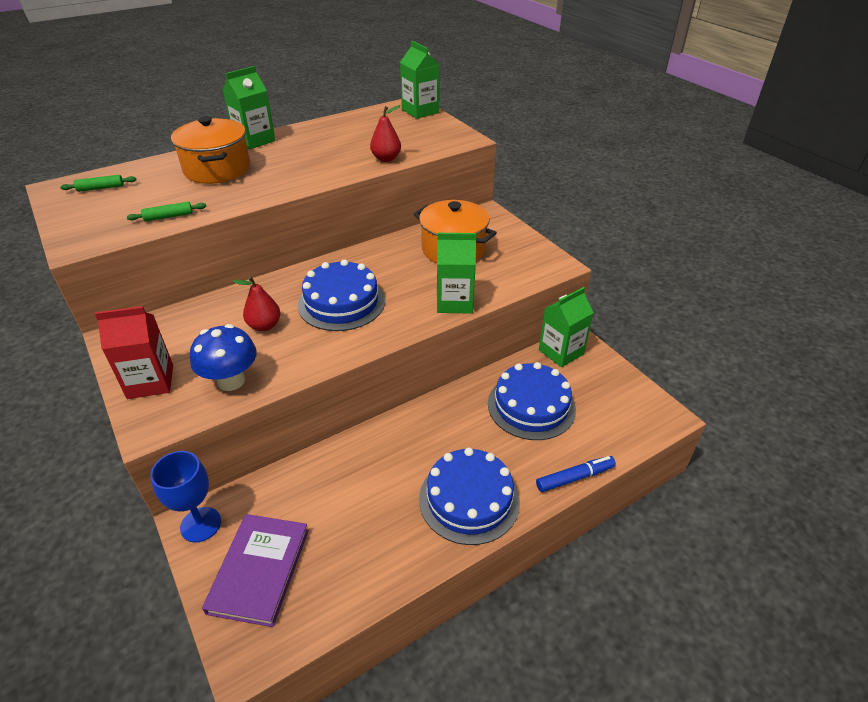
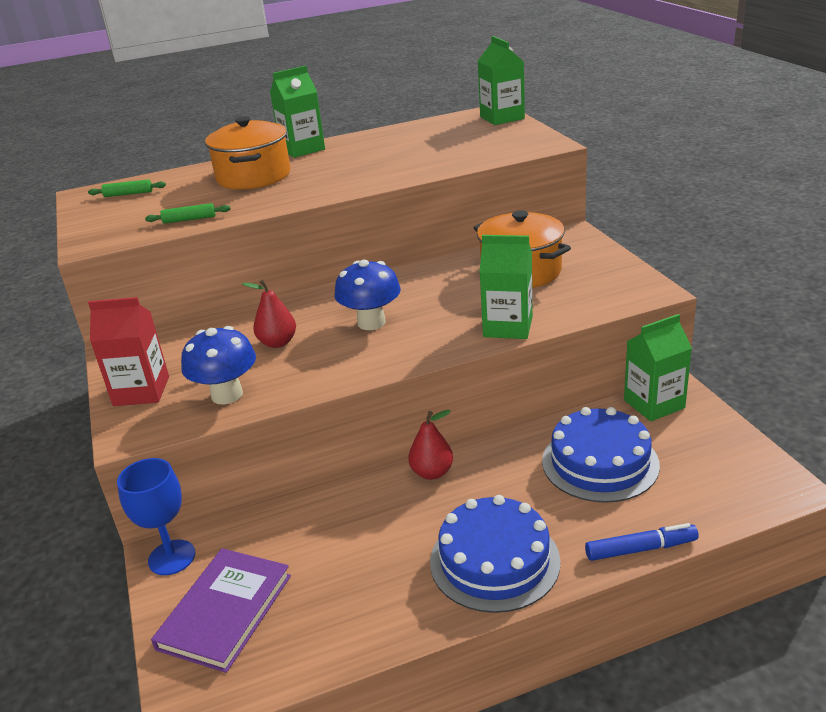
camera: 15 degrees right, 10 degrees down
(341, 302) = (371, 323): blue cake -> blue mushroom
(386, 159) = (446, 165): red pear -> red pear (432, 472)

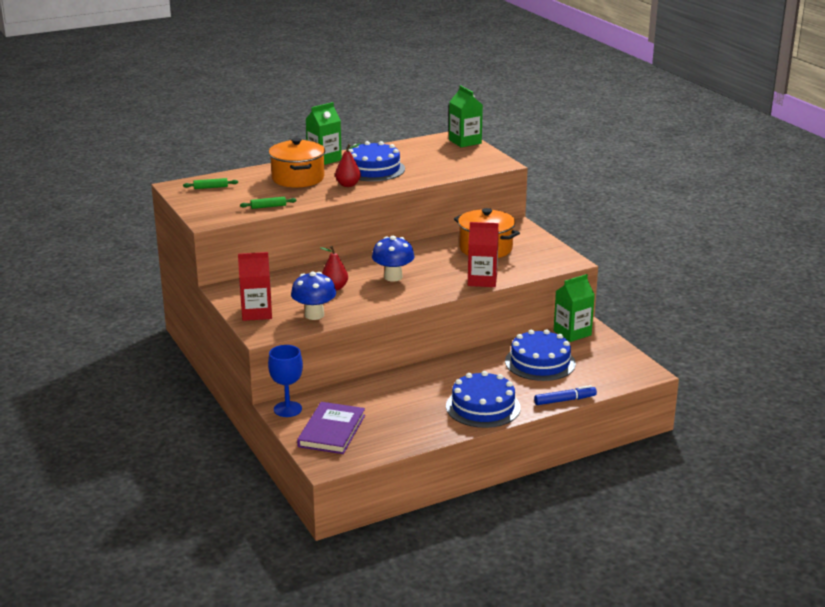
camera: 10 degrees left, 5 degrees down
(363, 159) = (373, 169): none -> blue cake
(432, 472) = (437, 368): red pear -> red pear (348, 185)
(508, 327) = (482, 280): green carton -> red carton

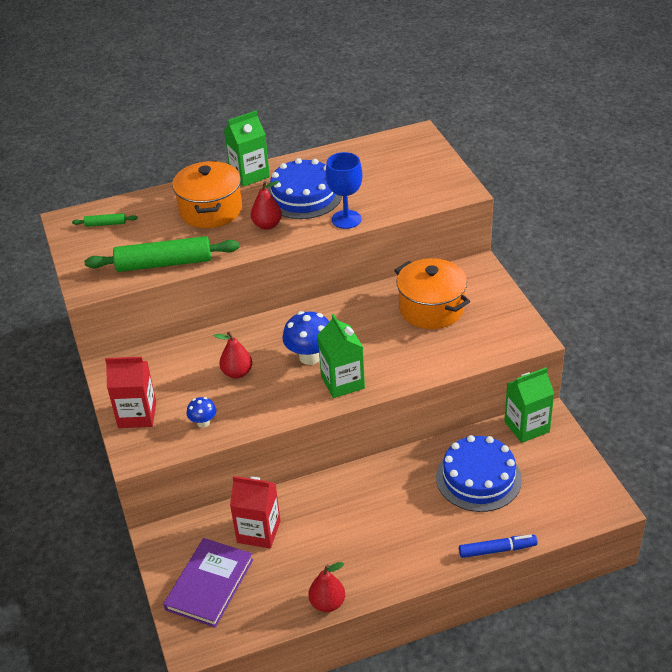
camera: 10 degrees right, 15 degrees up
(268, 207) = (164, 264): green rolling pin -> green rolling pin, size x2.25
(287, 409) = (166, 541): blue goblet -> blue goblet (346, 219)
(314, 315) = (203, 422): blue mushroom -> blue mushroom, size x0.55
(433, 436) = (327, 603): none -> red pear
(465, 141) = (425, 146): green carton -> green carton (342, 382)
(482, 280) = (416, 369): red carton -> red carton (258, 531)
(483, 407) = (395, 554): blue cake -> none

